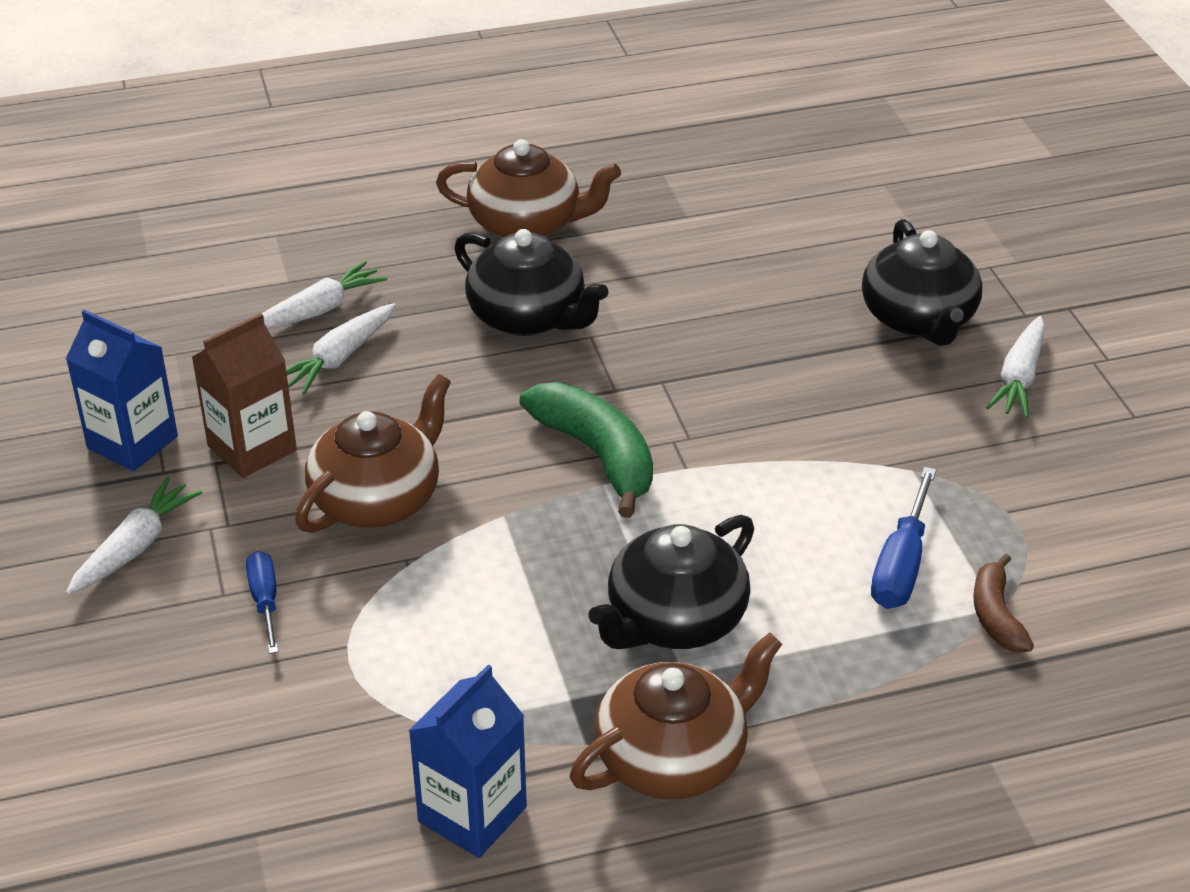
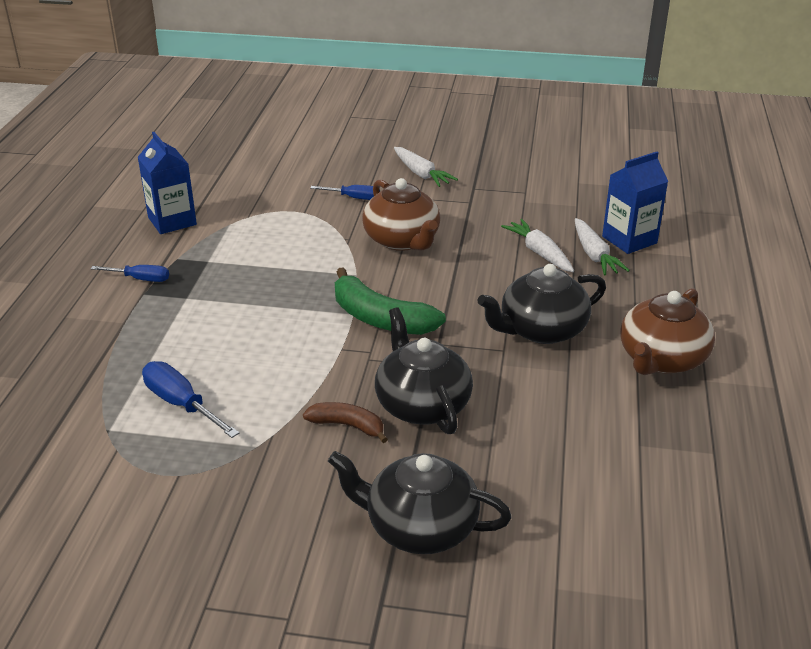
camera: 115 degrees right, 5 degrees down
(132, 442) = (503, 183): blue carton -> blue carton (629, 240)
(252, 448) = (474, 213): brown carton -> none
(597, 455) = (380, 319): green banana -> green banana turned 45 degrees clockwise
(673, 758) = (140, 279): brown teapot -> blue screwdriver
(674, 620) = (225, 306): black teapot -> black teapot (422, 404)
(996, 615) = (104, 426): brown banana -> brown banana (347, 425)
(1019, 378) = (304, 554): white carrot -> none

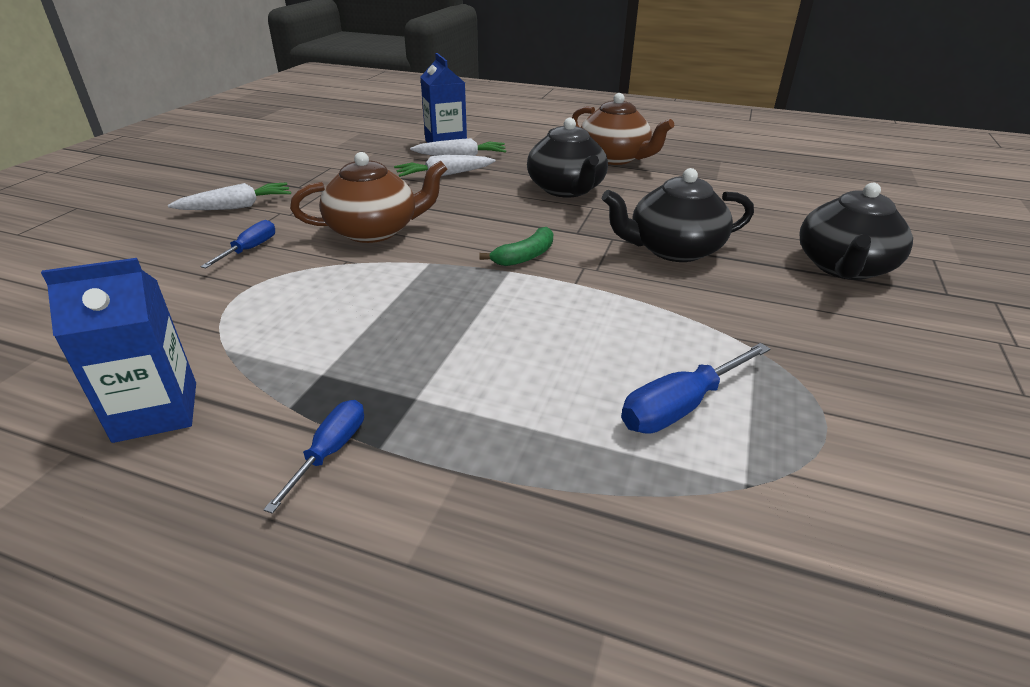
camera: 80 degrees left, 0 degrees up
(347, 425) = (710, 289): brown banana -> none
(380, 319) = (525, 256): green banana -> green banana, size x0.58

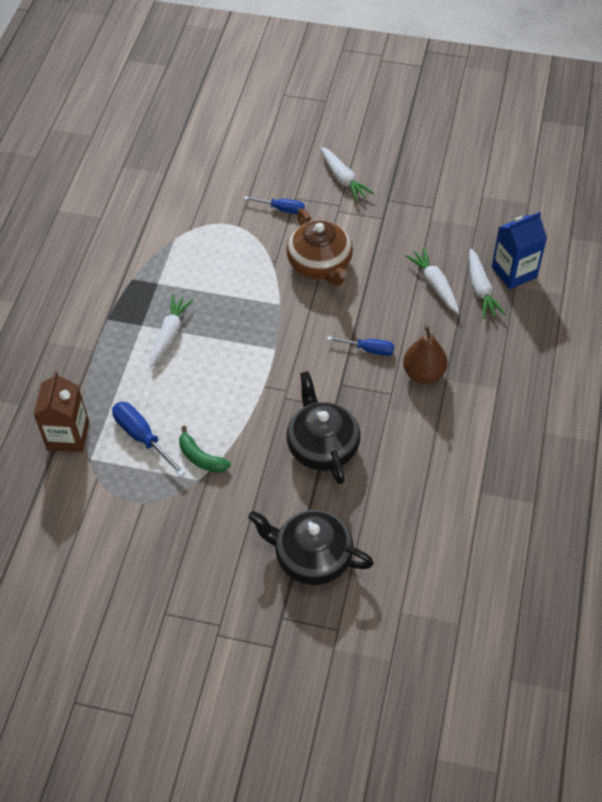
camera: 85 degrees right, 20 degrees up
(156, 411) = (126, 233): blue carton -> none
(330, 452) = (103, 302): blue screwdriver -> blue screwdriver (368, 349)
(450, 364) = (169, 334): none -> white carrot
(525, 256) = (296, 355): green banana -> green banana (201, 458)
(566, 189) = (423, 373): black teapot -> brown pear
(614, 158) = (514, 409): brown teapot -> none
(692, 521) = (68, 435): none -> brown carton

